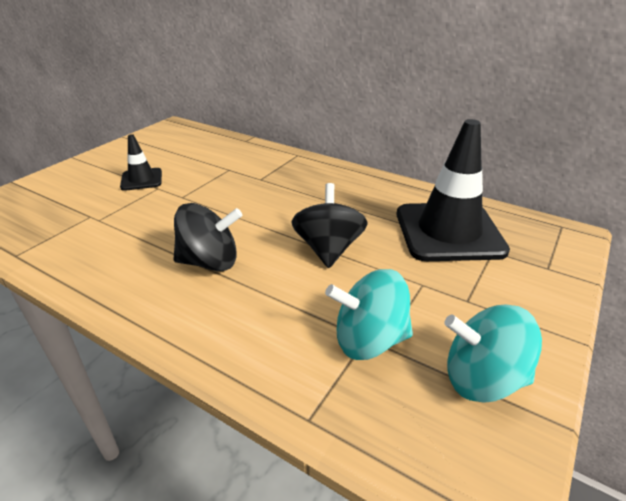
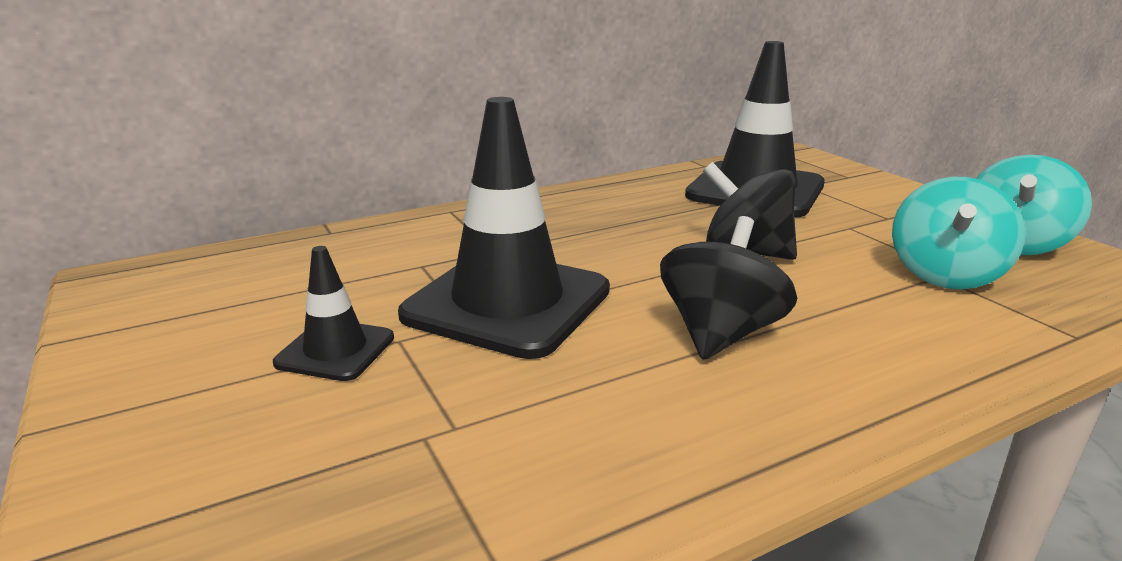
camera: 60 degrees left, 10 degrees down
(205, 199) = (507, 303): none -> black traffic cone

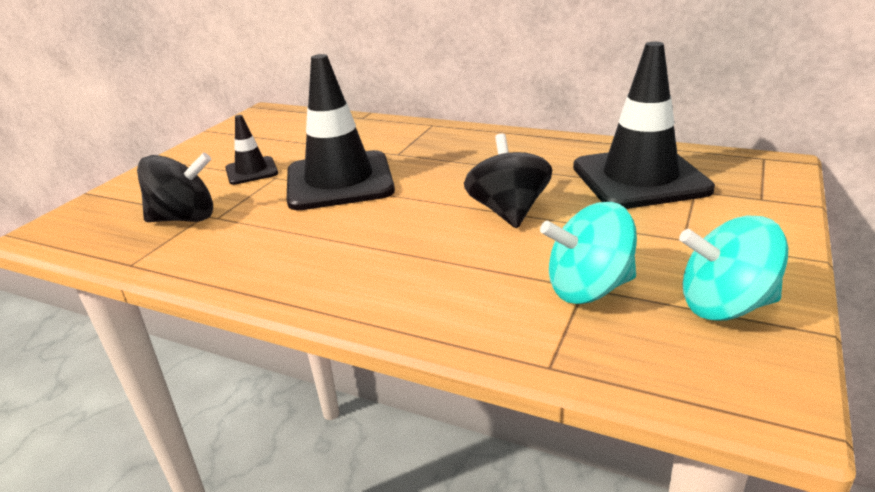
camera: 55 degrees right, 5 degrees up
(720, 334) = (374, 241): black spinning top -> black spinning top (185, 218)

